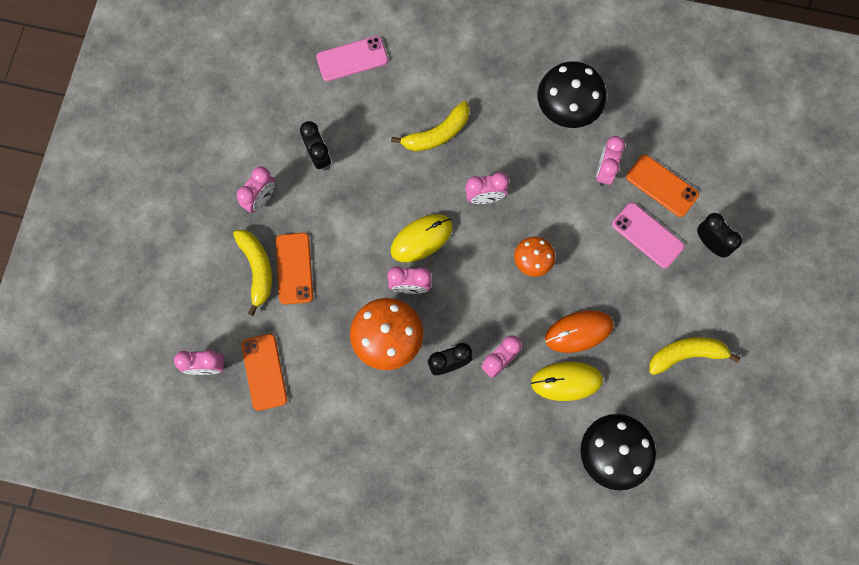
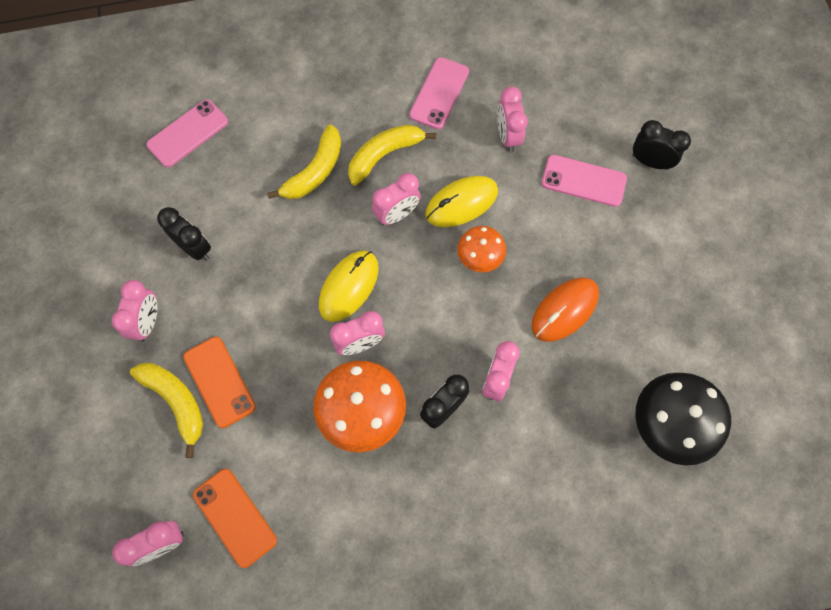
camera: 25 degrees left, 5 degrees down
(566, 381) = (579, 369): yellow mouse -> yellow mouse (461, 203)
(567, 110) = (439, 93): black mushroom -> pink phone
(662, 186) = (572, 127): orange phone -> none
(686, 354) = (687, 283): yellow banana -> yellow banana (384, 155)

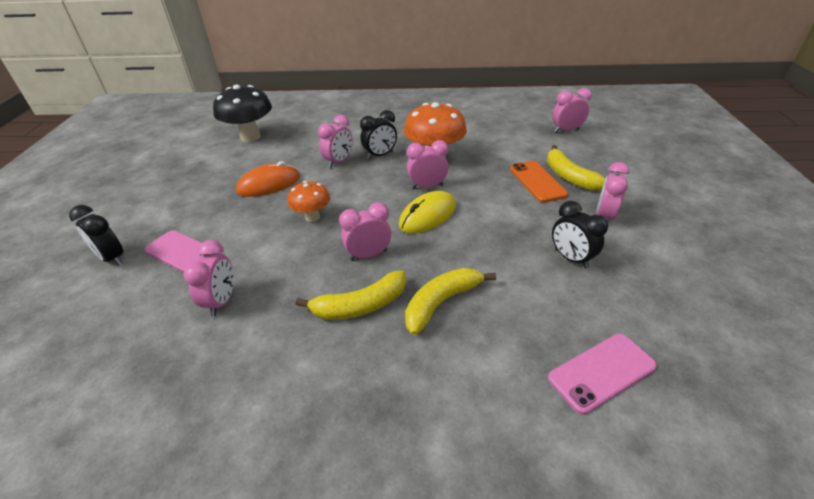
camera: 165 degrees left, 30 degrees down
(235, 517) = (522, 134): orange phone -> none
(439, 93) = (265, 362): pink phone -> none
(461, 203) = (304, 254): yellow mouse -> none

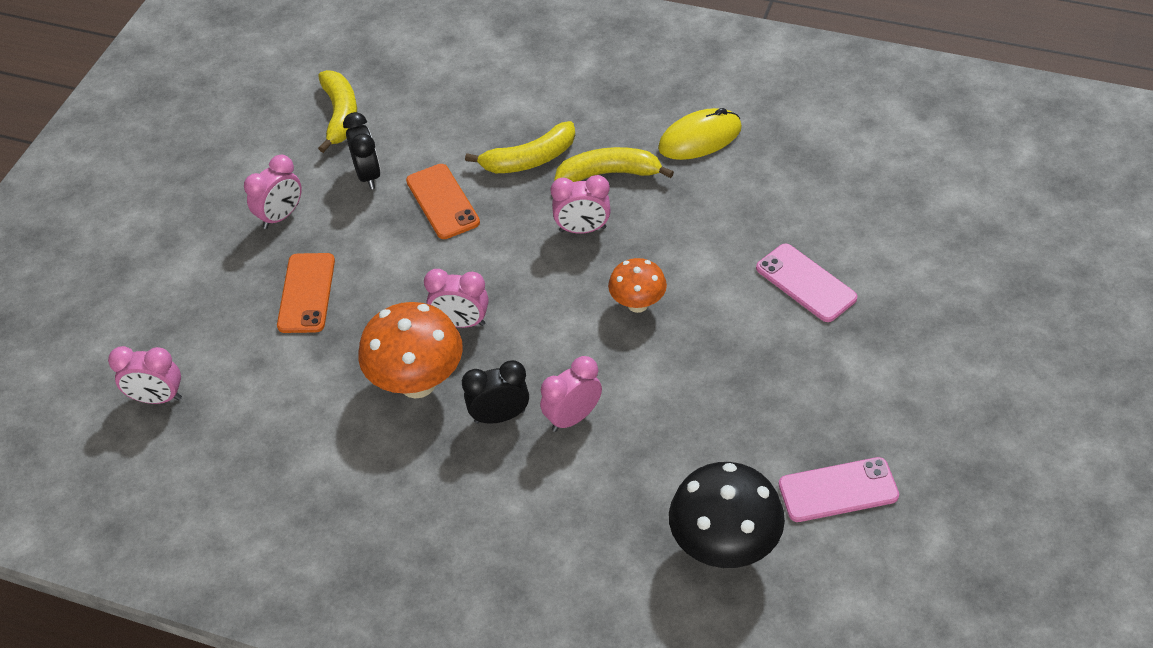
camera: 160 degrees left, 10 degrees up
(112, 258) = (897, 297): black clock -> none
(222, 301) = (752, 209): pink clock -> none
(269, 184) = (693, 390): orange mouse -> none
(428, 215) = (487, 270): yellow mouse -> yellow mouse (700, 138)
(493, 251) = (442, 202): none -> orange phone
(569, 176) = (256, 291): yellow banana -> yellow banana (340, 115)
(601, 372) = (434, 80): pink phone -> pink phone (838, 490)

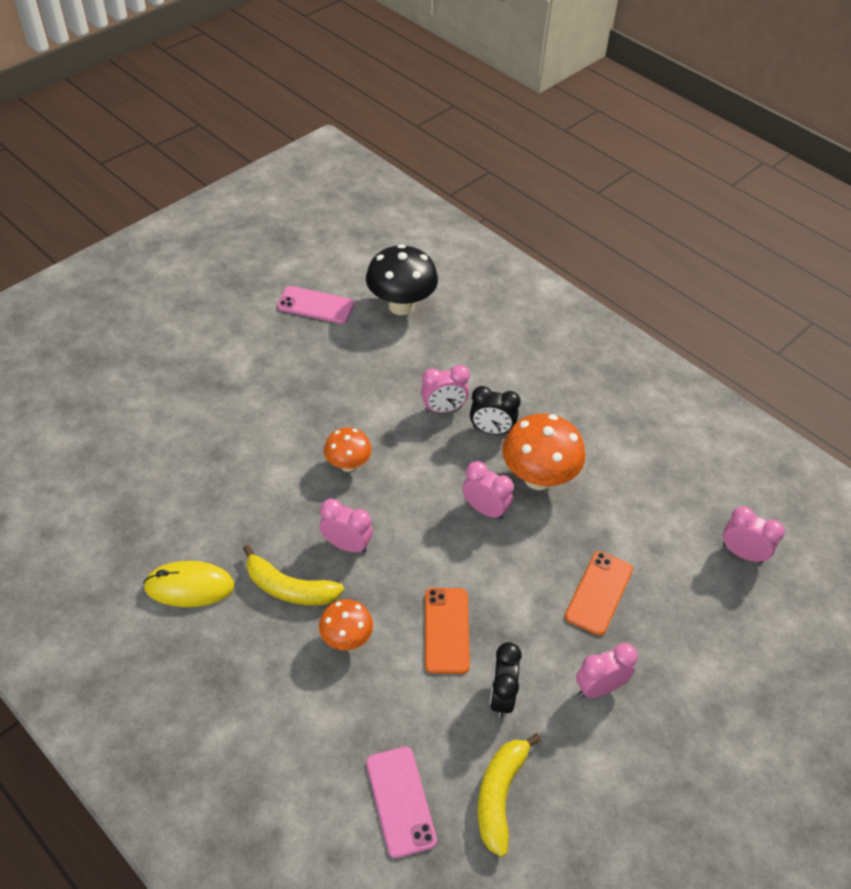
camera: 160 degrees left, 0 degrees up
(529, 159) = (346, 639): yellow banana -> orange mushroom
(806, 283) = (222, 426): pink phone -> pink phone (400, 801)

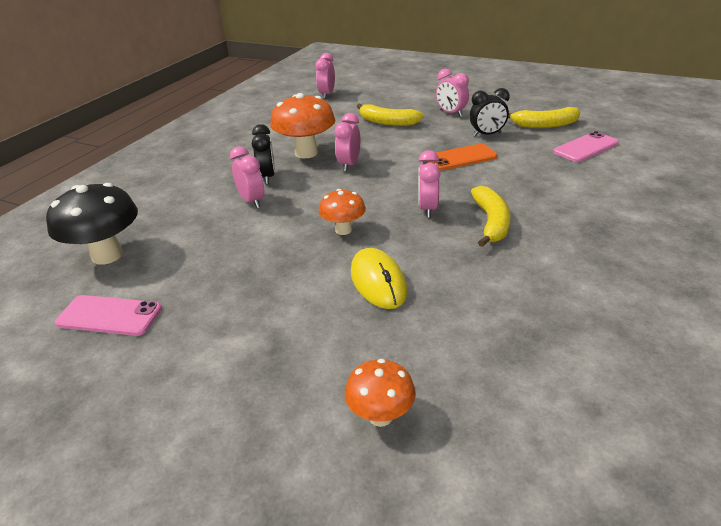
camera: 105 degrees left, 15 degrees down
(189, 586) = (543, 273): yellow mouse -> yellow mouse (378, 282)
(315, 305) = (109, 316): pink phone -> pink phone turned 75 degrees counterclockwise
(346, 639) = (506, 188): orange mushroom -> orange mushroom (380, 416)
(599, 593) = (387, 122): orange phone -> yellow banana

